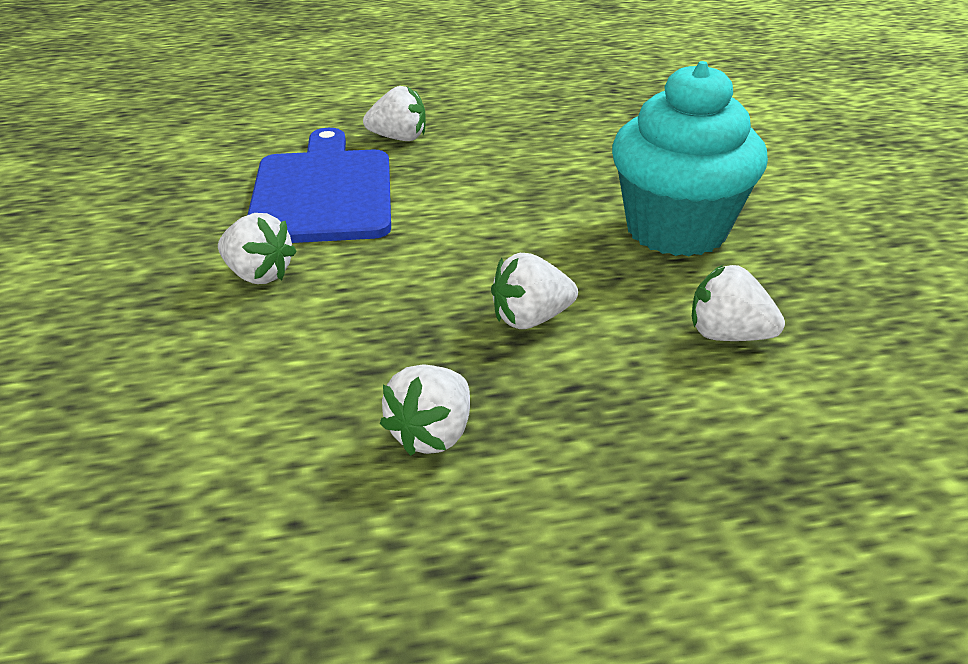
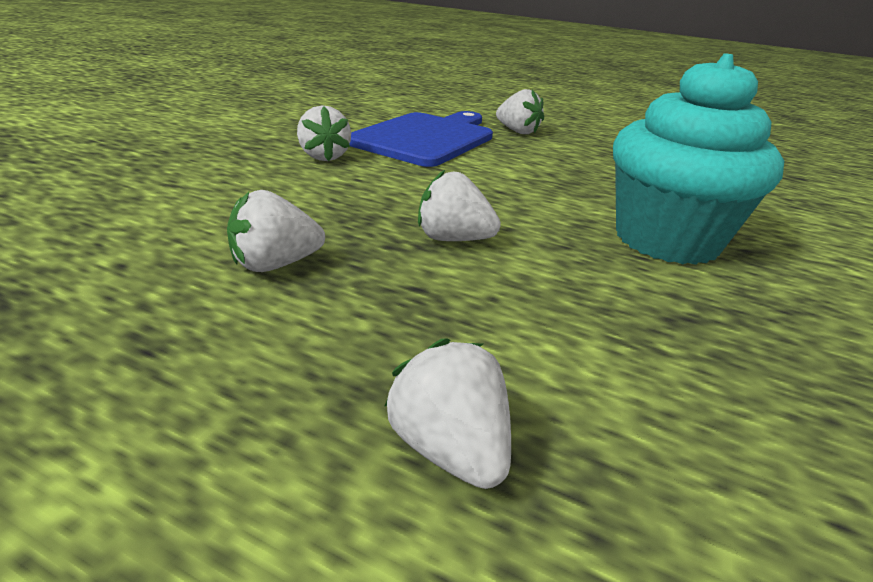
camera: 35 degrees right, 5 degrees down
(727, 335) = (611, 320): white strawberry -> white strawberry (449, 448)

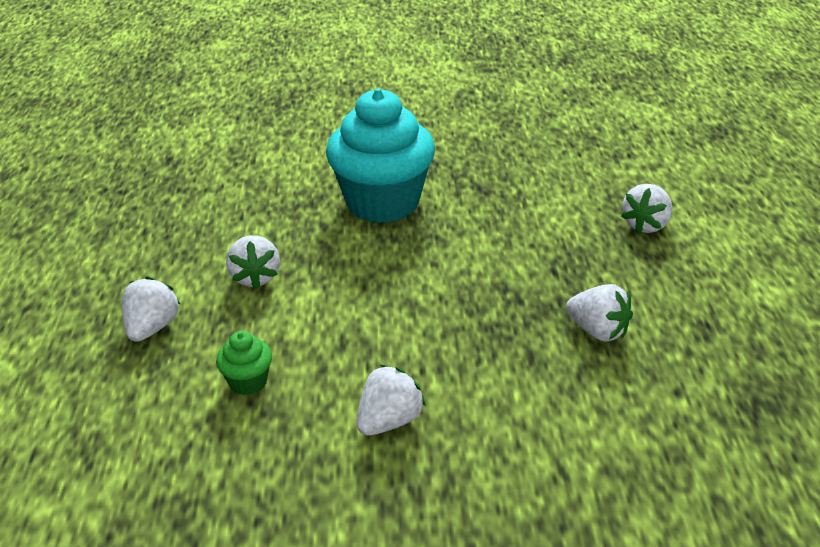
camera: 115 degrees left, 5 degrees up
(426, 138) = (248, 382): blue cutting board -> green cupcake
(453, 239) = (480, 279): white strawberry -> white strawberry (255, 277)

